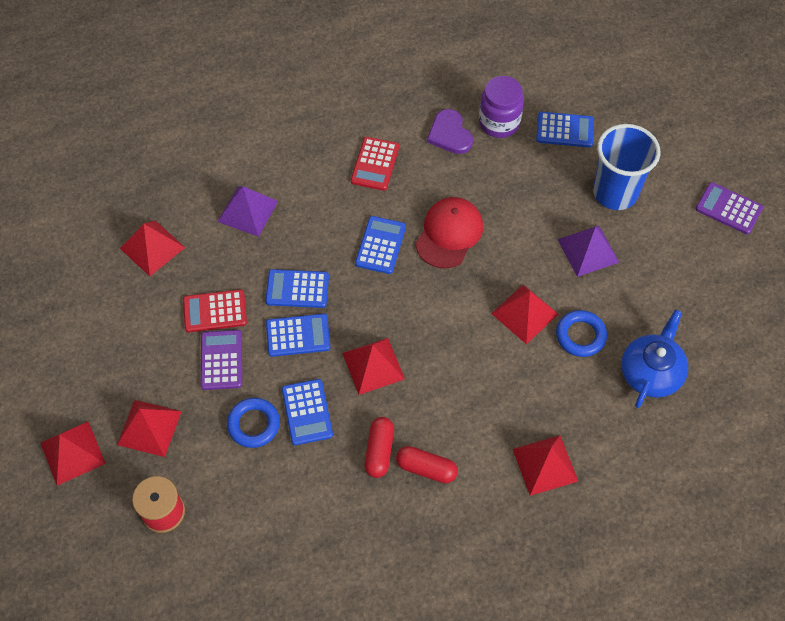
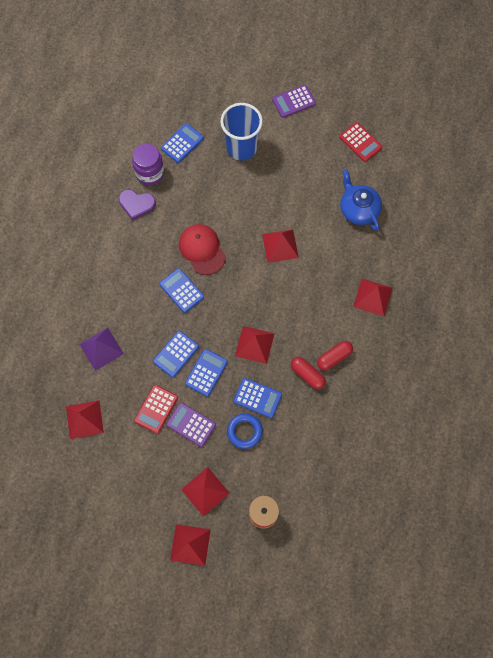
camera: 55 degrees left, 10 degrees up
(375, 164) = (124, 257): red calculator -> red calculator (360, 142)
(580, 335) = (313, 227): blue ring -> none
(588, 250) = (266, 187): purple pyramid -> none

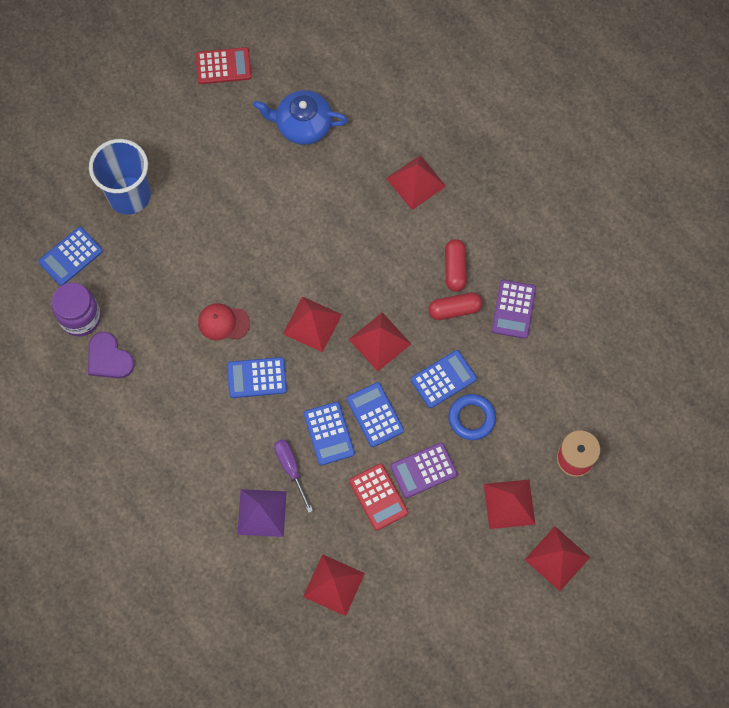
camera: 55 degrees left, 0 degrees up
(136, 204) = (109, 358): purple heart -> purple heart turned 90 degrees clockwise
(139, 346) = (290, 468): none -> purple screwdriver
(182, 143) = (70, 256): blue calculator -> blue calculator turned 120 degrees counterclockwise
(202, 249) = (223, 322): red cap -> red cap, size x0.67
(280, 246) = (283, 236): red pyramid -> red pyramid (312, 324)
(293, 101) = (115, 100): purple calculator -> purple calculator (513, 309)

